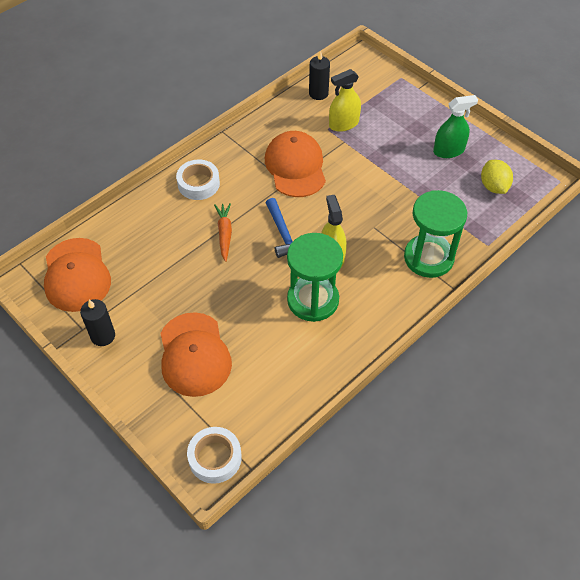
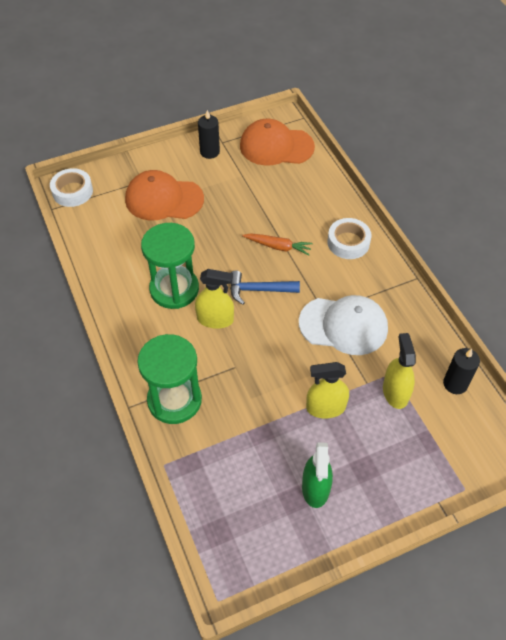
camera: 110 degrees right, 0 degrees up
(295, 166) = (343, 325): orange cap -> white cap
(380, 160) = (325, 407): none -> yellow spray bottle
(493, 186) = (240, 512): yellow lemon -> none

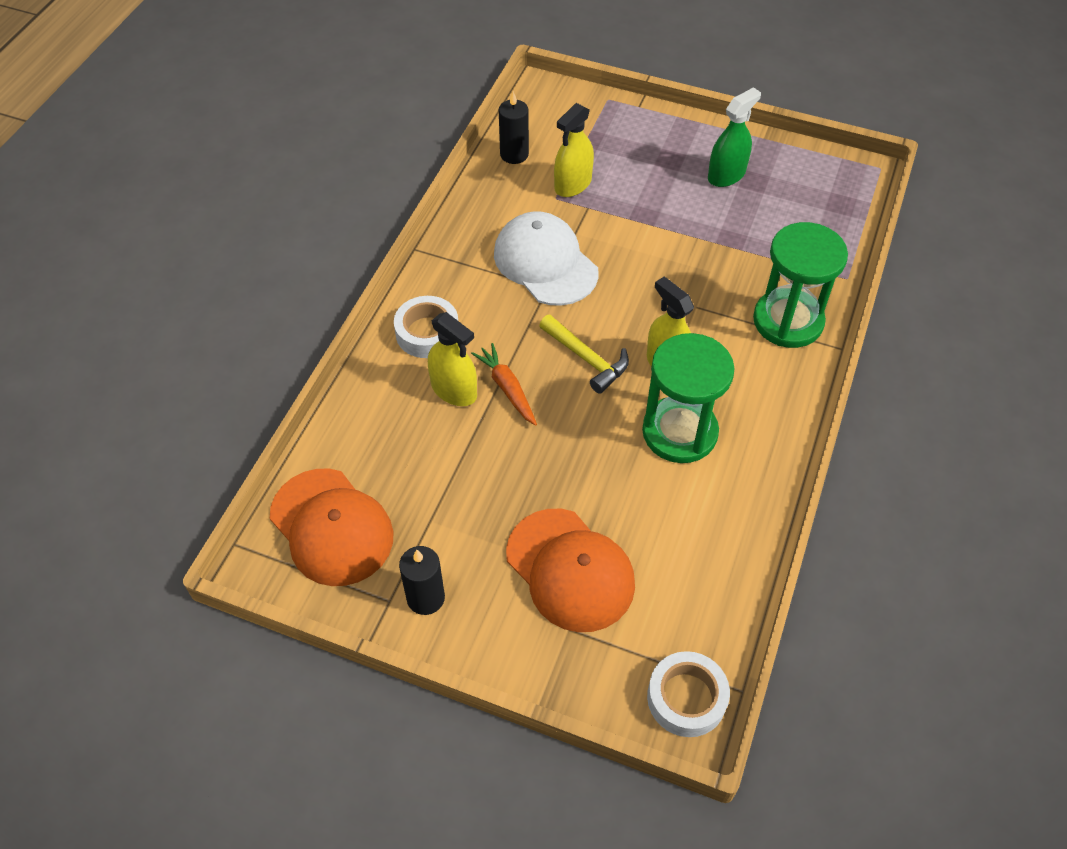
camera: 135 degrees left, 0 degrees up
(259, 290) = (586, 359): blue hammer -> yellow hammer
(325, 407) = (649, 216): yellow spray bottle -> yellow spray bottle (454, 390)

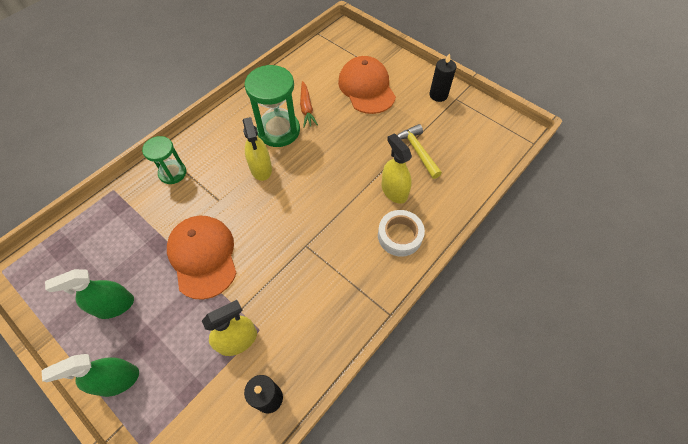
camera: 160 degrees left, 5 degrees up
(331, 527) = (480, 137): orange cap -> orange cap (203, 256)
(507, 389) = (362, 182): orange carrot -> orange carrot (306, 108)
(545, 263) = (297, 267): white cap -> none
(586, 359) = (306, 186): yellow hammer -> yellow hammer (417, 151)
(669, 128) = (118, 380): none -> green spray bottle
(686, 698) = (340, 36): white tape -> none
(788, 321) = (172, 173): green hourglass -> green hourglass, size x0.60

